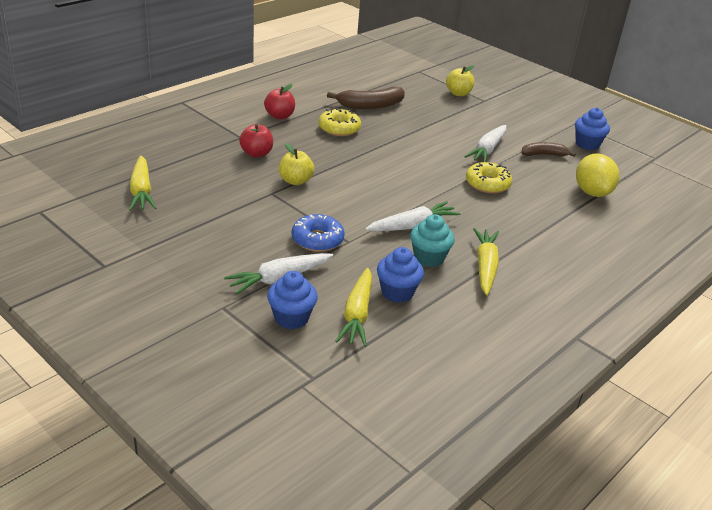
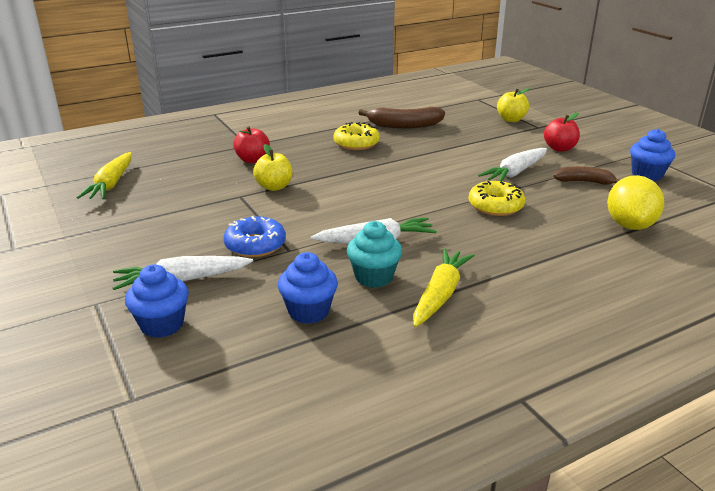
camera: 20 degrees right, 5 degrees down
(279, 116) = (301, 129): red apple -> red apple (559, 148)
(357, 315) = (242, 331): yellow carrot -> none

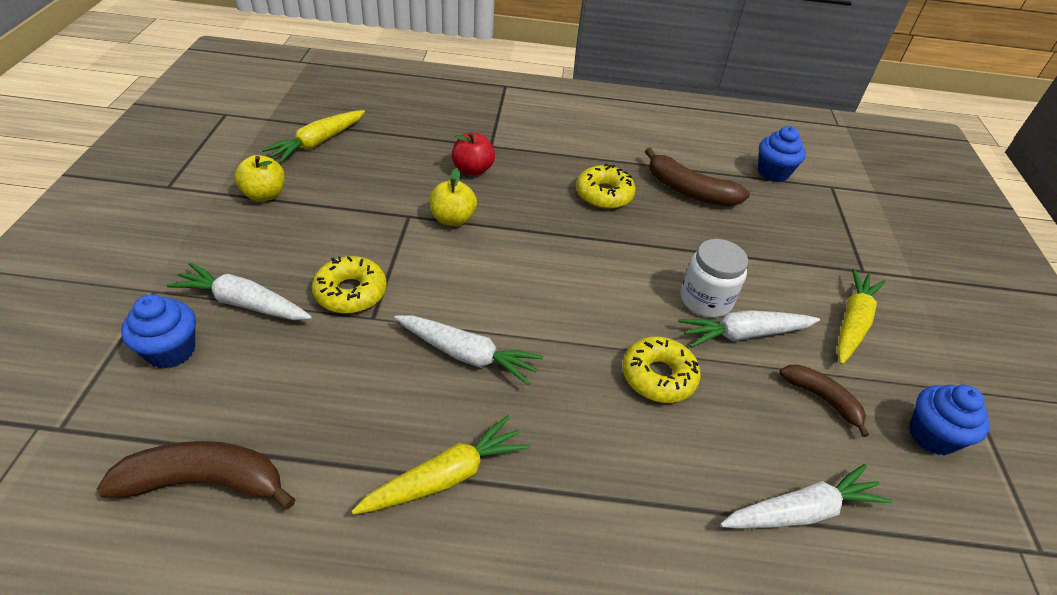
camera: 30 degrees right, 15 degrees up
(255, 245) = (351, 292): blue donut -> yellow donut
(290, 369) = (205, 482): none -> brown banana
(309, 311) = (300, 415): blue cupcake -> blue cupcake (773, 173)
(374, 277) = (409, 406): turquoise cupcake -> none
(477, 167) = (705, 299): none -> white jar
(511, 119) = (838, 241): yellow apple -> yellow apple (264, 195)
(559, 148) = (852, 322): red apple -> yellow carrot
(630, 225) = (802, 511): yellow lemon -> white carrot

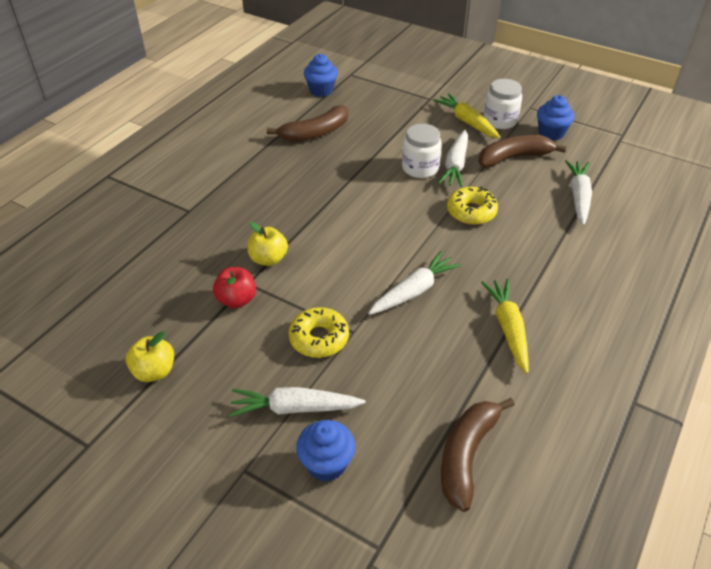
camera: 60 degrees left, 0 degrees up
(243, 303) = (294, 408): white carrot -> white carrot turned 45 degrees clockwise
(317, 143) = (99, 319): yellow carrot -> none
(472, 169) = (213, 230): red apple -> red apple (236, 300)
(604, 194) = (292, 173): yellow donut -> none
(822, 399) = (514, 158): brown banana -> brown banana, size x1.57
(895, 361) = (500, 121): none -> white jar

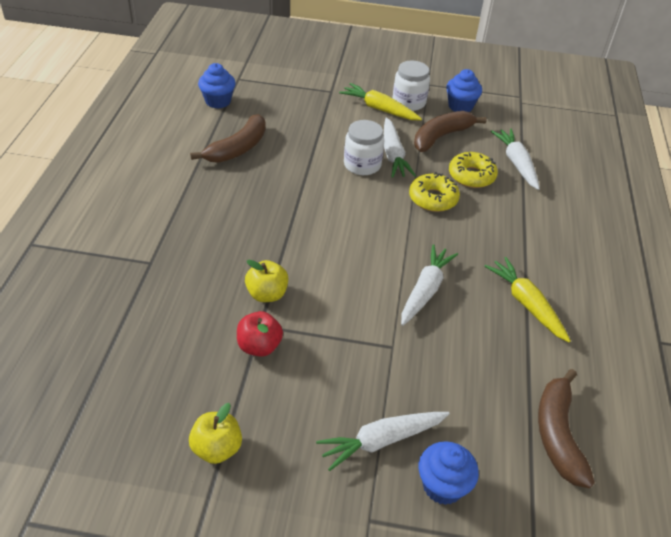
camera: 25 degrees left, 0 degrees up
(319, 338) = (364, 363): yellow donut -> yellow donut (471, 176)

